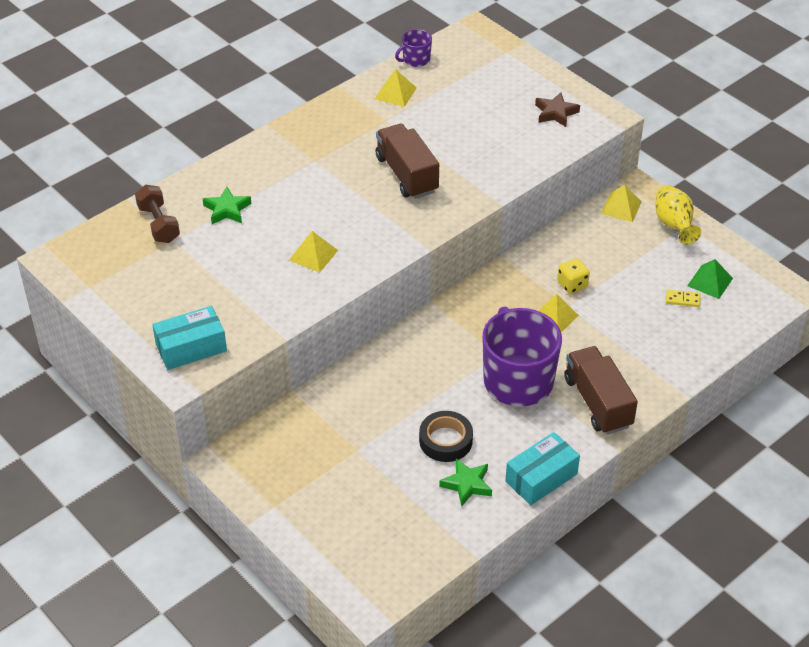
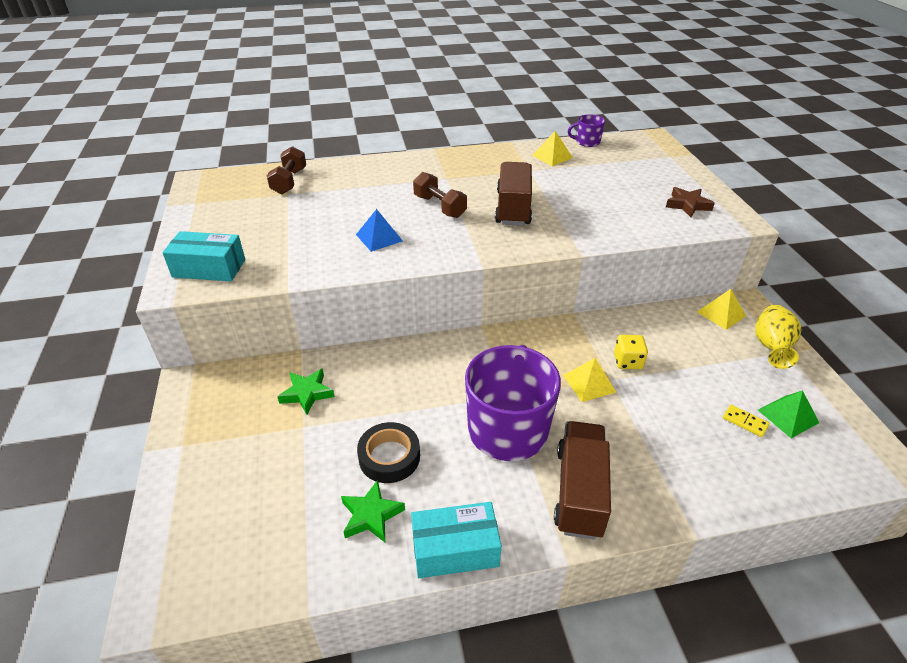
camera: 30 degrees right, 5 degrees down
(227, 209) = (347, 188): green star -> green star (307, 393)
(313, 255) = (379, 237): yellow pyramid -> blue pyramid
(338, 198) = (439, 206): none -> brown dumbbell

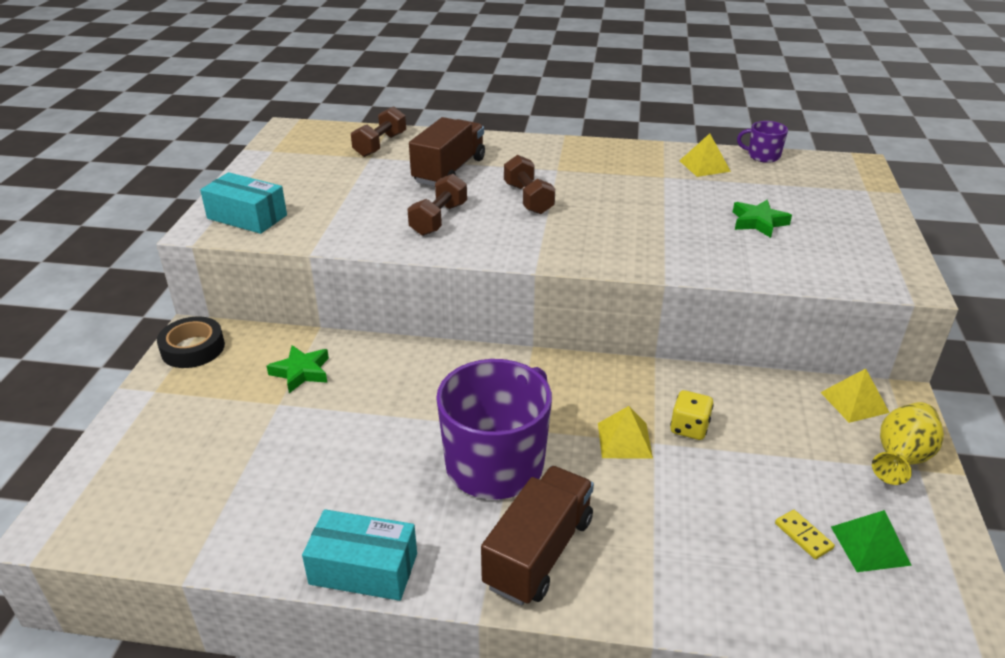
camera: 20 degrees right, 5 degrees down
(371, 515) = (297, 509): green star -> green star (758, 222)
(379, 237) = (439, 219): blue pyramid -> brown dumbbell
(389, 457) = (349, 457): black tape -> black tape (193, 348)
(513, 208) = (614, 215): brown truck -> brown truck (449, 171)
(687, 205) = (847, 252): brown star -> none

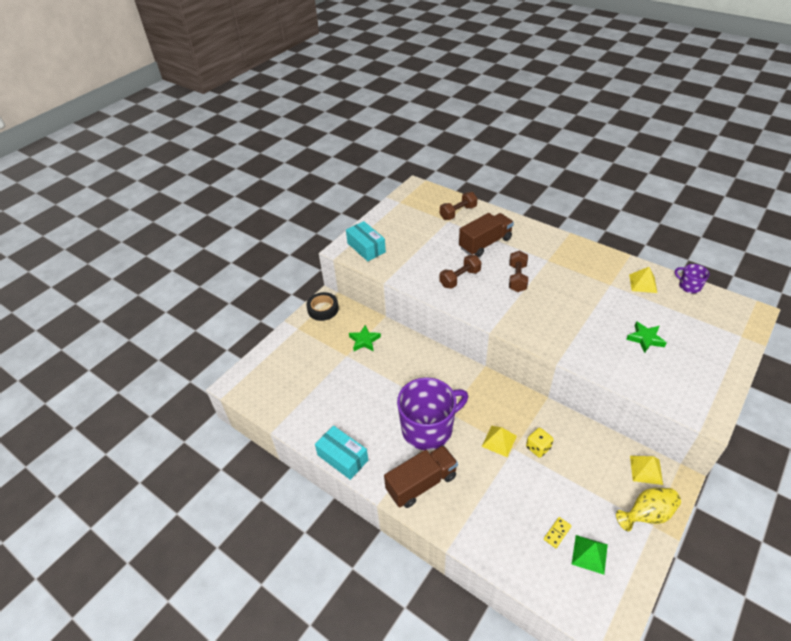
camera: 30 degrees right, 10 degrees up
(803, 536) = (557, 533): yellow domino -> yellow domino turned 45 degrees clockwise

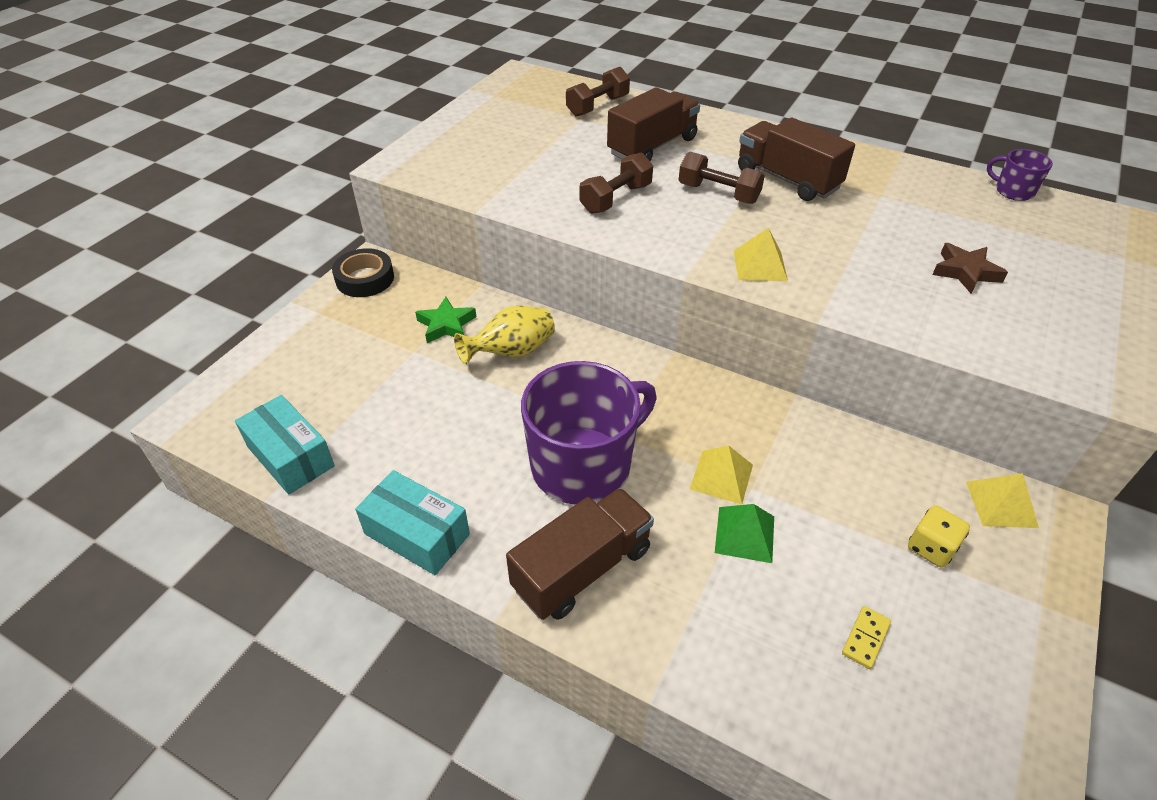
camera: 10 degrees left, 0 degrees up
(366, 247) = (438, 161): turquoise box -> turquoise box (290, 456)
(517, 278) = (718, 193): brown dumbbell -> brown dumbbell turned 60 degrees counterclockwise
(538, 448) = (796, 482): yellow dice -> yellow dice (931, 548)
(558, 271) = (787, 179): none -> brown truck
(589, 554) = (937, 673): green pyramid -> green pyramid (745, 534)
(643, 283) = (935, 191): yellow pyramid -> yellow pyramid (760, 265)
(645, 339) = (965, 272): green star -> brown star
(647, 515) = (1025, 585): yellow vase -> yellow vase (512, 352)

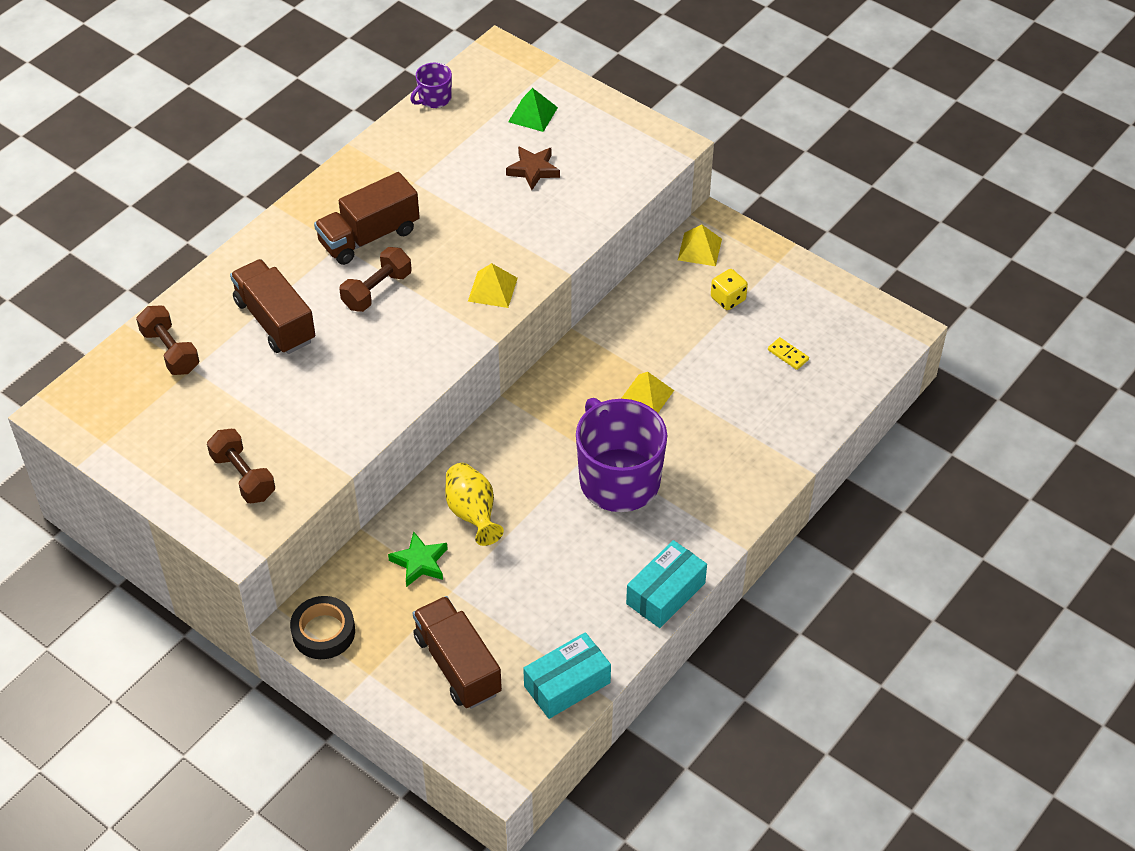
camera: 80 degrees left, 5 degrees up
(582, 569) = (713, 494): brown truck -> brown truck (457, 665)
(616, 199) = (362, 366): brown dumbbell -> brown dumbbell (243, 476)
(745, 534) = (700, 395): green pyramid -> green pyramid (533, 114)

